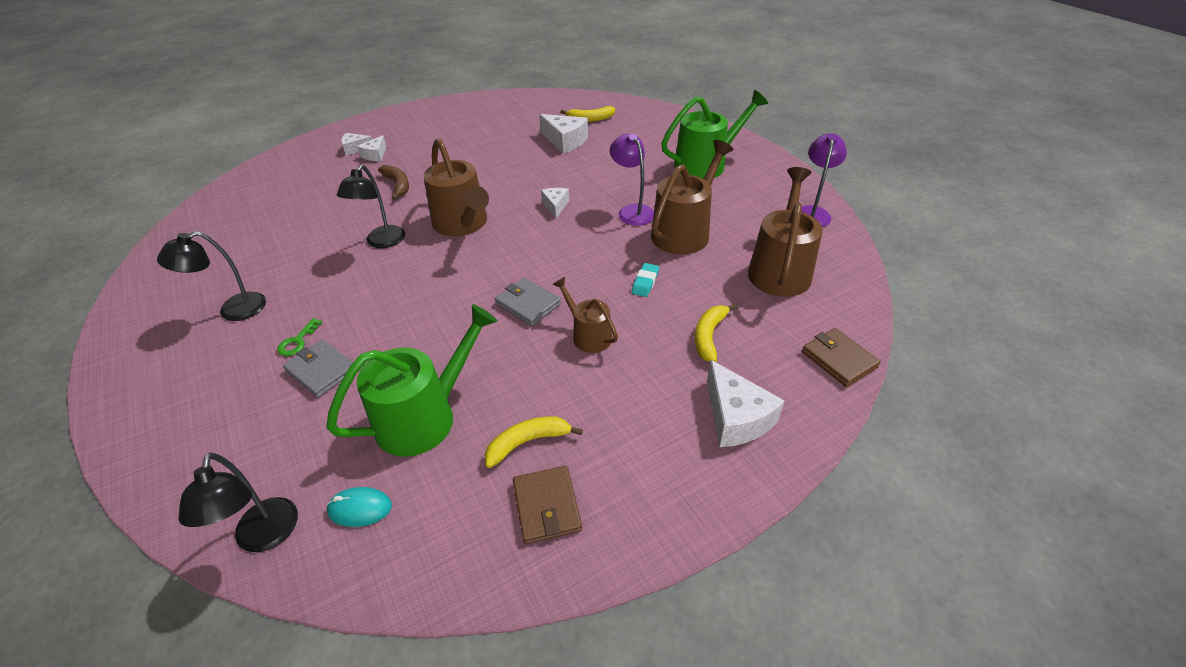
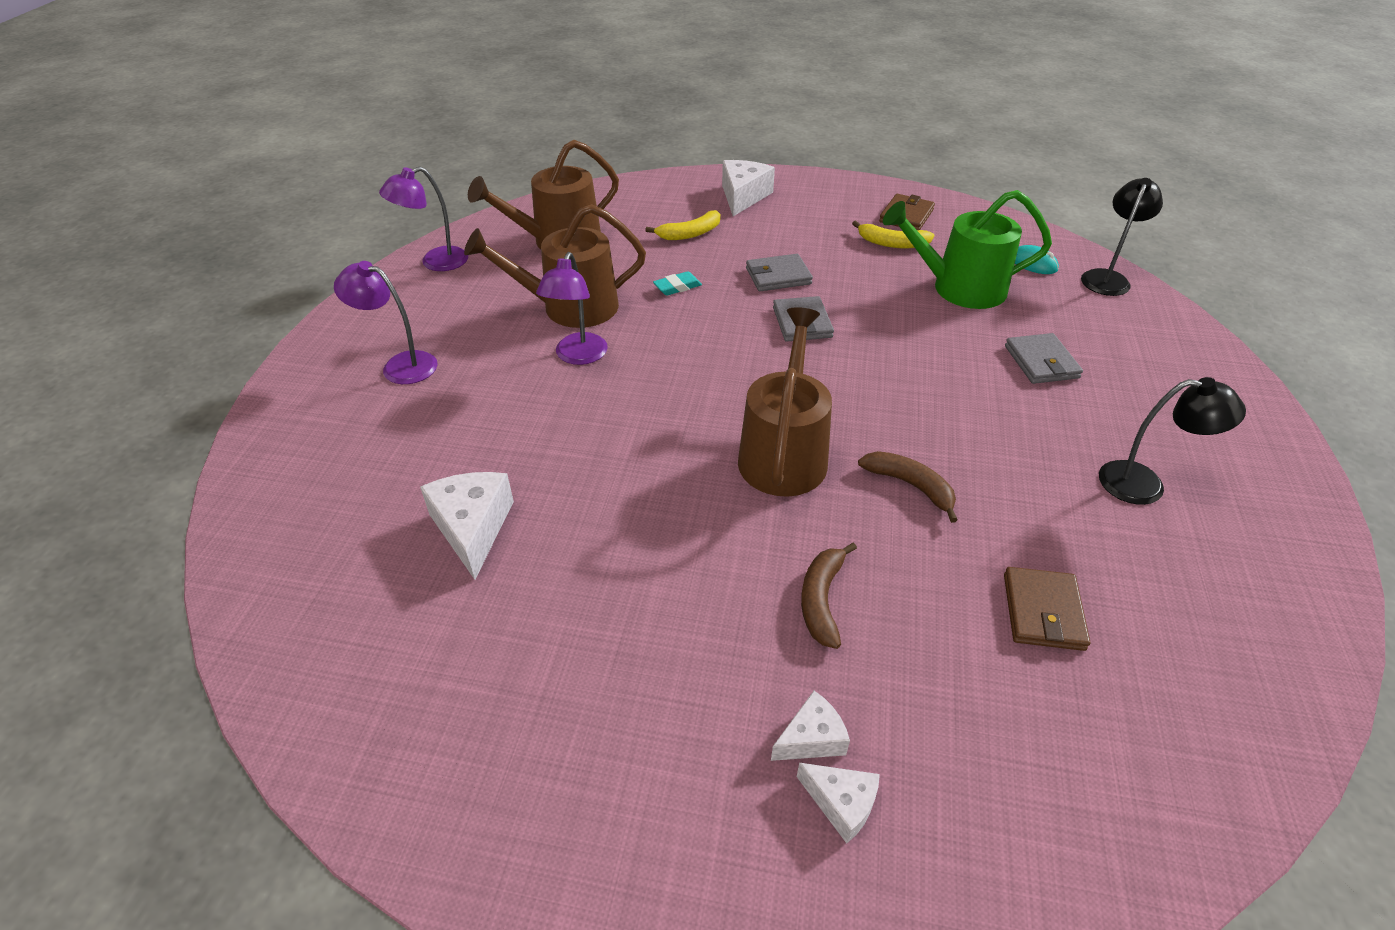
camera: 140 degrees left, 0 degrees up
(297, 341) = (1062, 403): green key -> none
(382, 242) = (911, 486): black lamp -> brown banana
(555, 206) = (646, 412): white cheese -> none
(588, 335) = (778, 276): brown watering can -> grey wallet
(590, 119) = (357, 559): yellow banana -> none
(705, 164) = (400, 365): green watering can -> purple lamp
(839, 359) = (632, 187): brown wallet -> brown wallet (1043, 611)

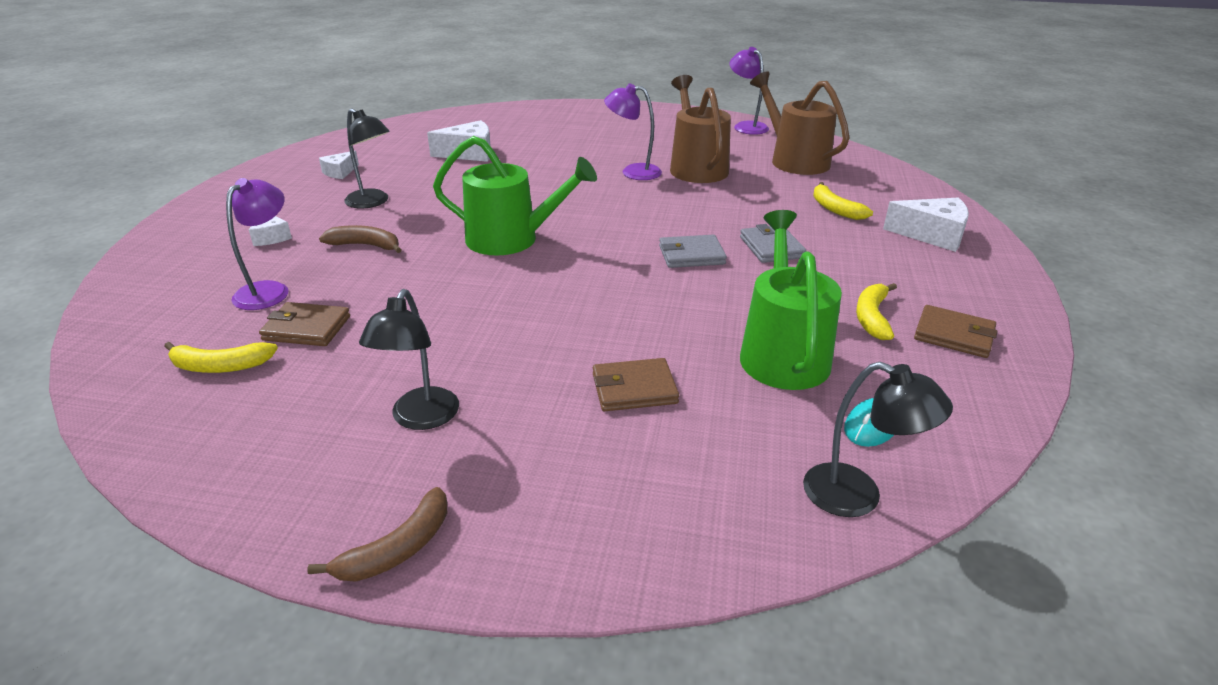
camera: 90 degrees right, 10 degrees down
(400, 365) = (621, 127): purple lamp -> purple lamp (269, 290)
(672, 624) = (372, 202): none -> black lamp
(677, 287) = (737, 203): turquoise eraser -> none
(784, 453) = (511, 239): brown watering can -> green watering can
(841, 803) = (227, 243): white cheese -> white cheese (340, 172)
(911, 486) = (460, 287): brown banana -> brown banana (397, 549)
(1041, 362) = (634, 389): grey wallet -> brown wallet
(1151, 677) = (220, 366): none -> yellow banana

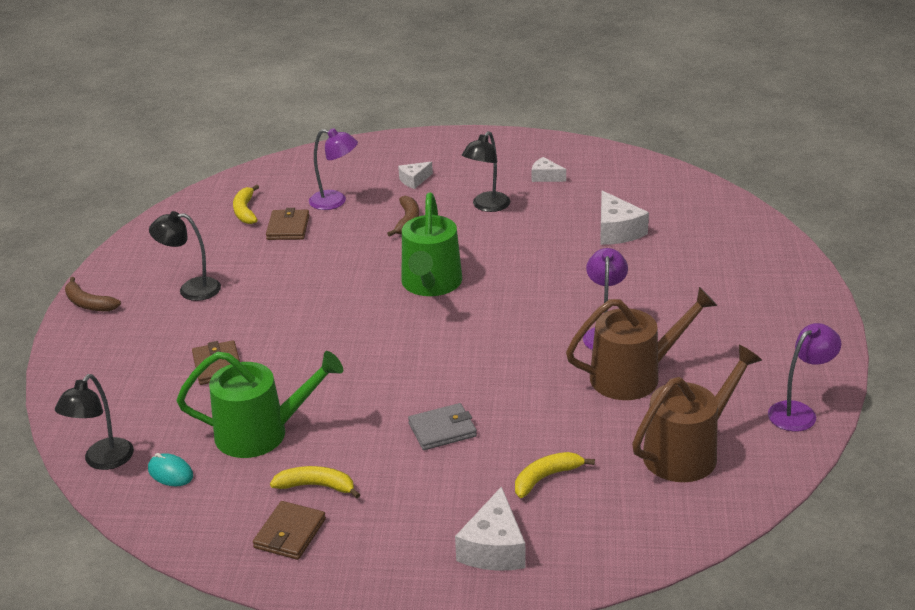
camera: 85 degrees right, 0 degrees up
(691, 255) = (418, 382): grey wallet -> none

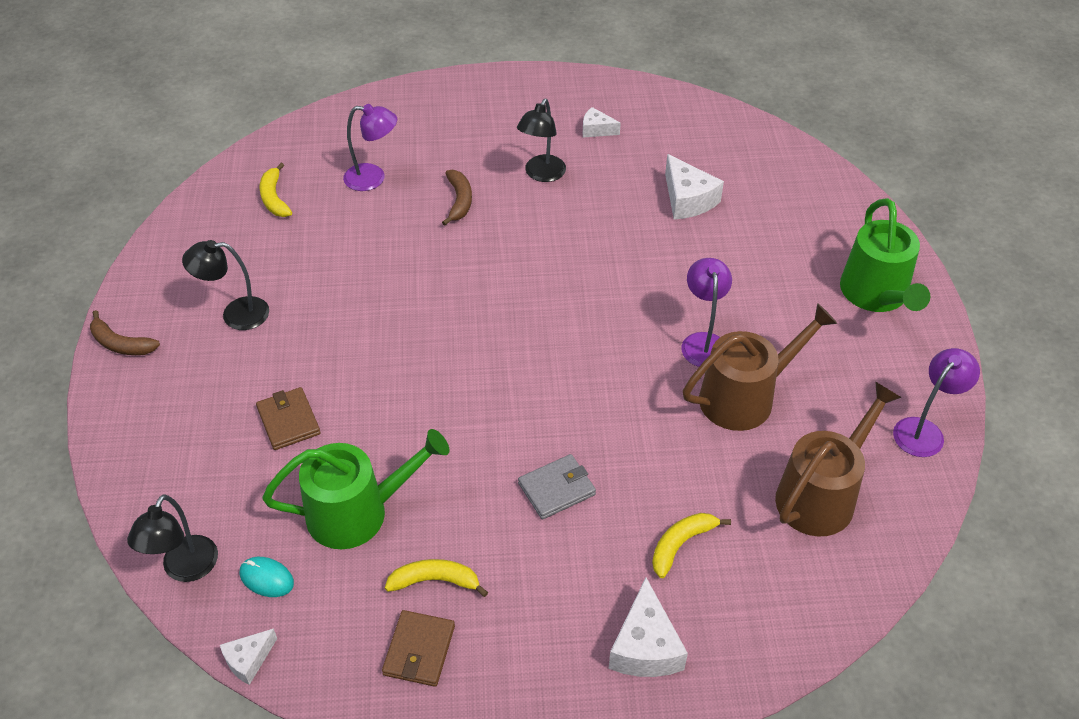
camera: 10 degrees left, 15 degrees up
(288, 228) = (328, 219): brown wallet -> none
(414, 180) = (454, 143): white cheese -> white cheese (248, 660)
(431, 284) = (502, 287): green watering can -> green watering can (876, 295)

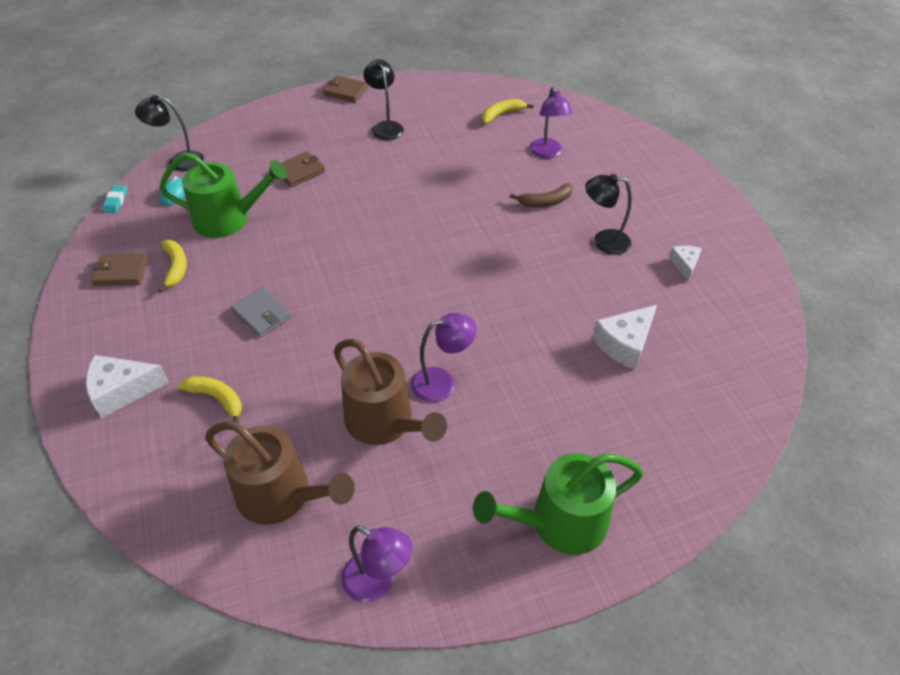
camera: 75 degrees right, 0 degrees up
(121, 344) = (346, 91): brown banana -> brown wallet
(248, 660) = (116, 201): white cheese -> turquoise eraser
(357, 512) = (228, 219): green watering can -> green watering can turned 60 degrees counterclockwise

